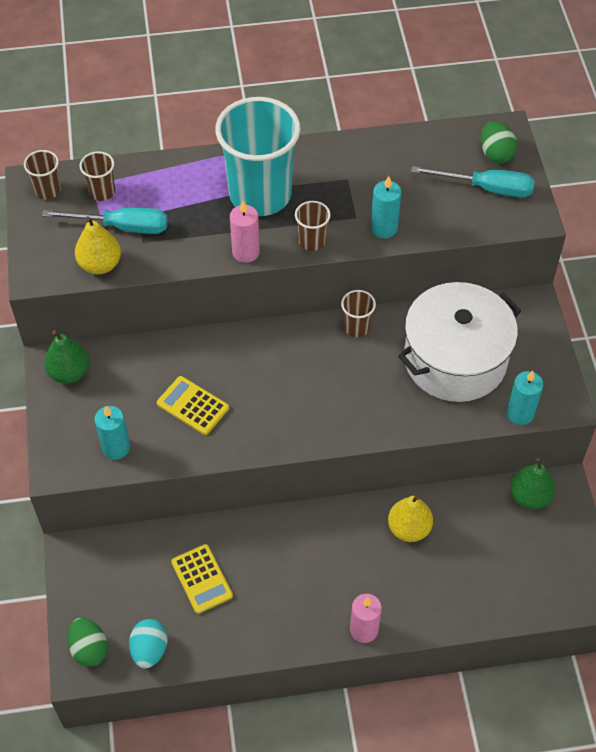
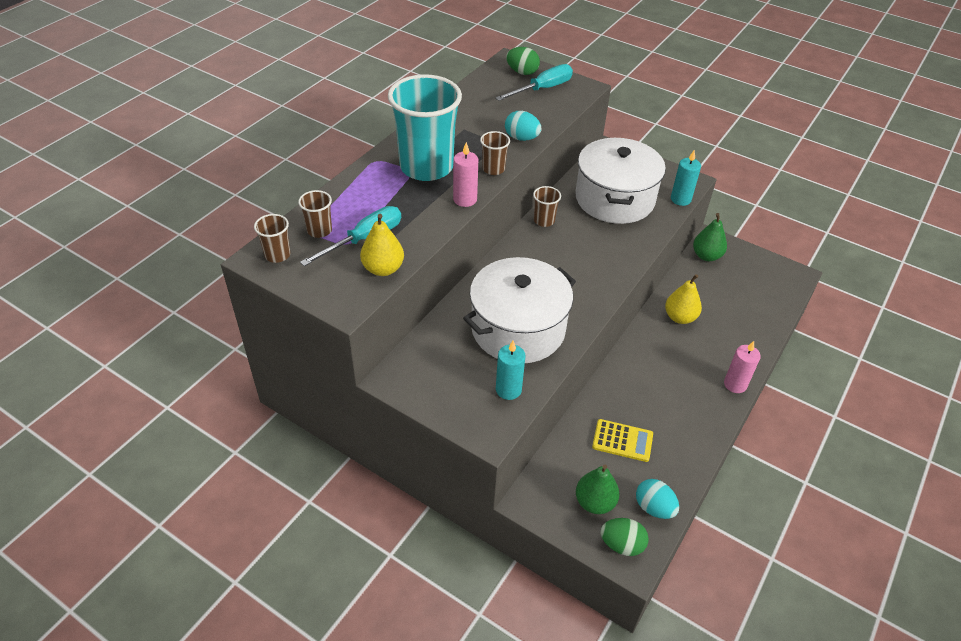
camera: 50 degrees left, 10 degrees down
(70, 372) = (413, 374): green pear -> green pear (594, 502)
(192, 406) = (518, 329): yellow calculator -> white pot
(384, 228) = (521, 138): turquoise candle -> turquoise egg

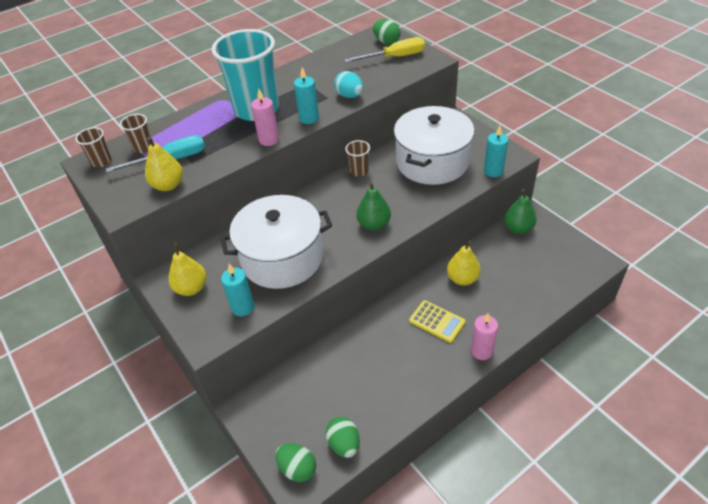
camera: 25 degrees right, 0 degrees up
(437, 382) = (191, 288): none -> yellow pear
(493, 169) = (309, 118): brown cup -> turquoise candle
(542, 89) = (395, 57): turquoise screwdriver -> yellow screwdriver
(594, 502) = (295, 424): green pear -> green pear (374, 224)
(622, 440) = (349, 376): yellow calculator -> yellow calculator (437, 321)
(654, 508) = (344, 444): turquoise egg -> green egg

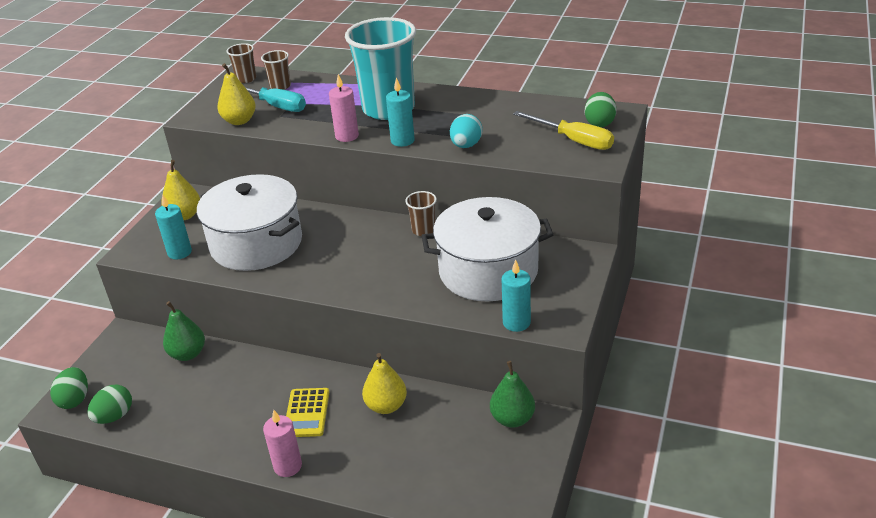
camera: 55 degrees right, 10 degrees down
(374, 224) = (347, 276): green pear -> green pear (188, 354)

